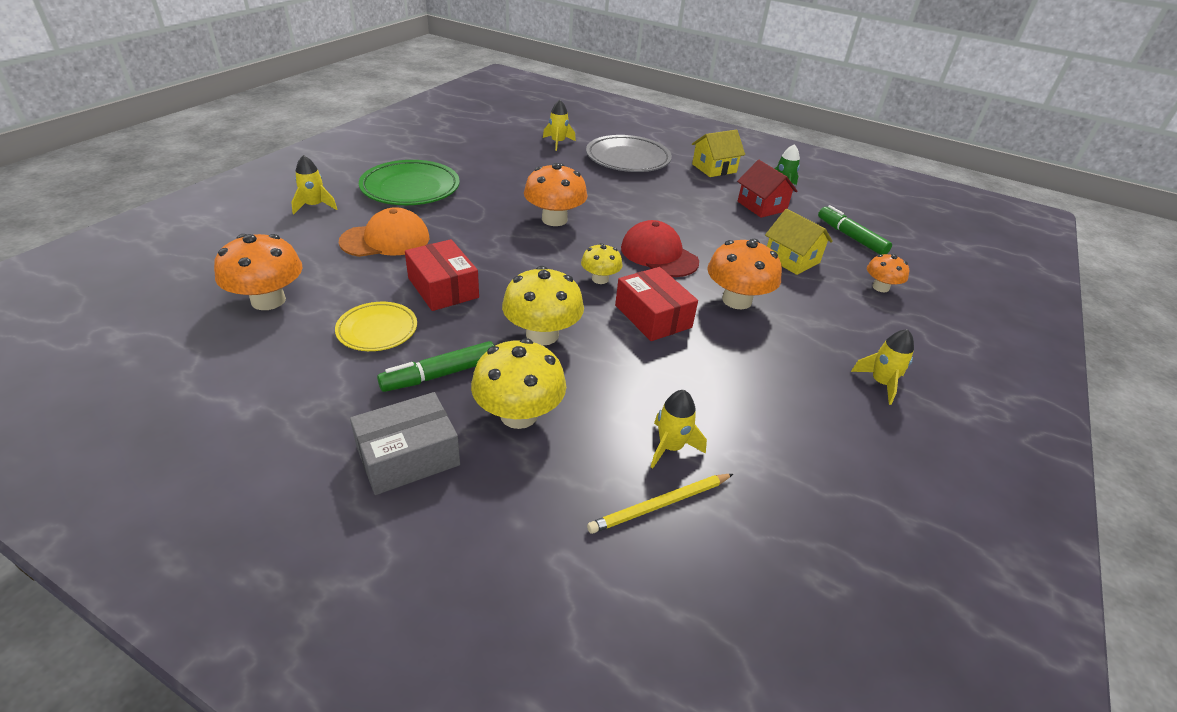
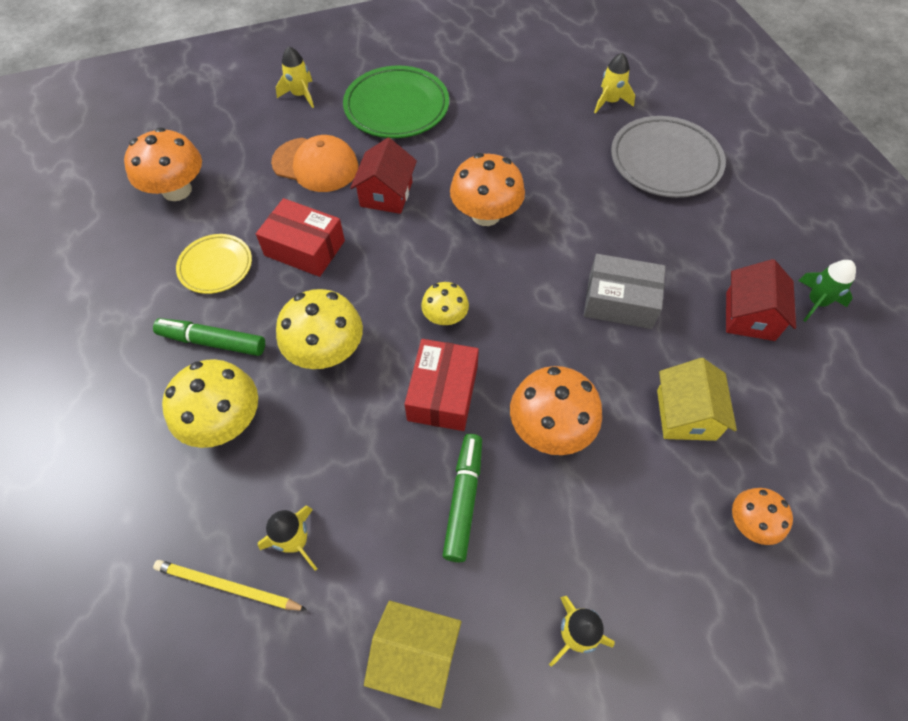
camera: 45 degrees right, 20 degrees up
(408, 456) = (121, 405): grey box -> grey box (620, 301)
(443, 288) = (305, 248): red box -> red box turned 75 degrees counterclockwise
(467, 235) = (386, 194): none -> red house
(659, 255) = (539, 319): red cap -> none
(714, 168) = (761, 225): yellow house -> yellow house (416, 656)
(850, 237) = (814, 428): green marker -> green marker (463, 499)

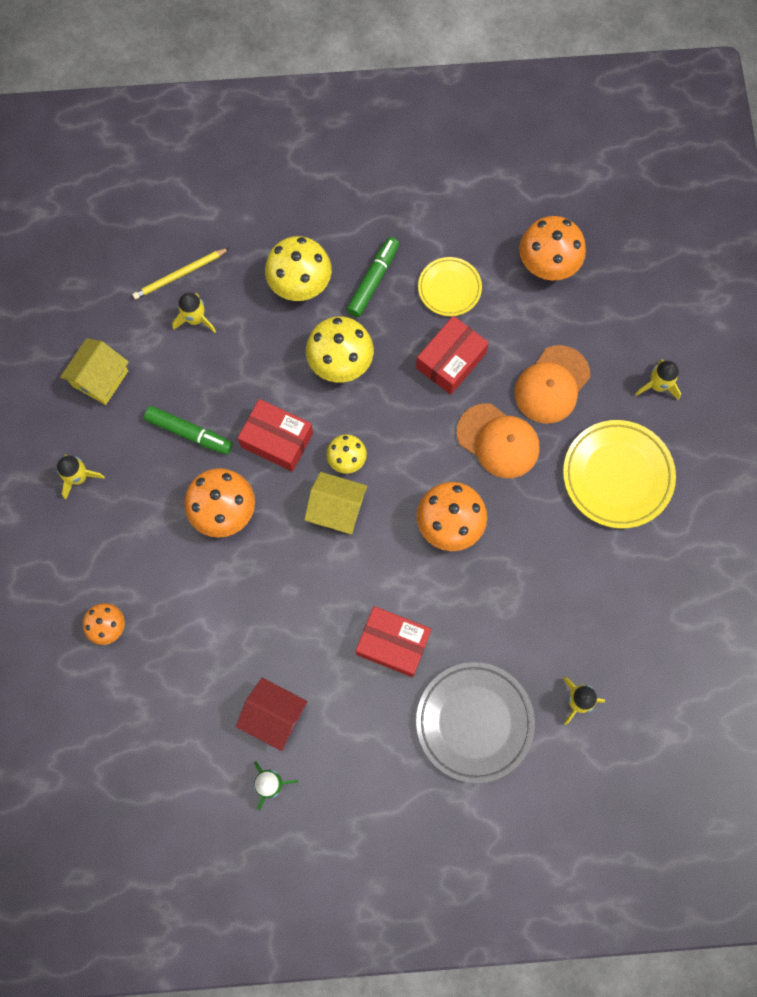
camera: 105 degrees right, 15 degrees up
(227, 586) = (180, 275): yellow pencil -> yellow pencil turned 150 degrees counterclockwise
(386, 194) = (498, 441): red house -> orange cap
(396, 107) = (617, 476): green plate -> yellow plate
(620, 301) = (321, 608): grey box -> none
(625, 234) = (393, 643): none -> red box
(686, 414) = (203, 618): yellow house -> yellow house (337, 509)

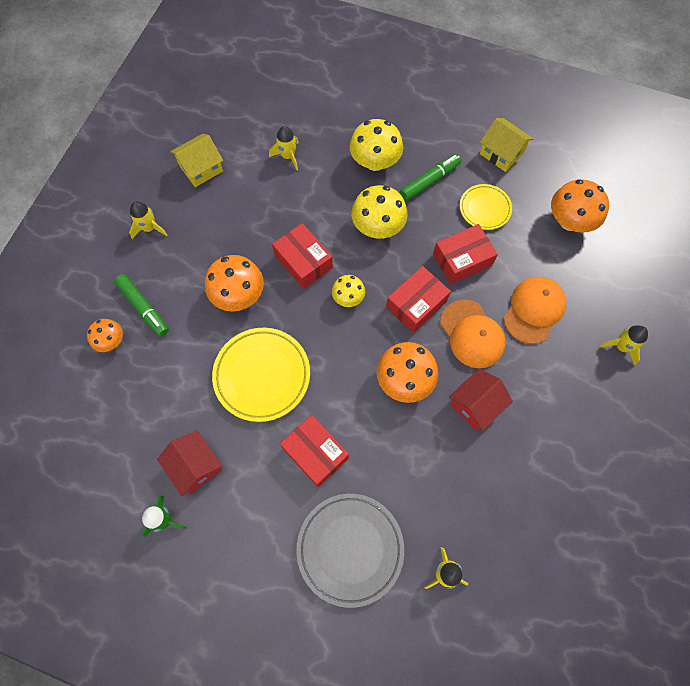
camera: 25 degrees right, 5 degrees down
(180, 275) = (292, 123): yellow pencil -> none
(189, 433) = (243, 230): green marker -> green marker (143, 308)
(337, 509) = (322, 331): yellow house -> yellow house (501, 153)
(424, 434) = (416, 304): none -> red box
(534, 516) = (475, 404): none -> red house
(552, 385) = (534, 310): orange cap -> orange cap turned 150 degrees clockwise
(617, 476) = (558, 402): yellow plate -> yellow plate (262, 375)

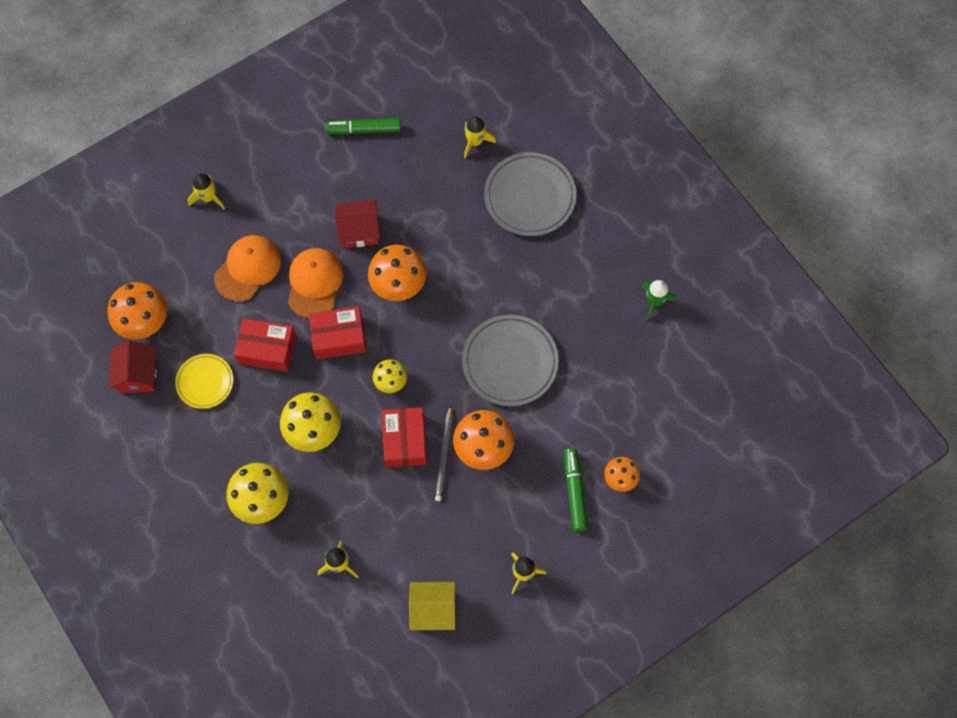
camera: 145 degrees left, 0 degrees up
(195, 466) = (608, 326): red house -> red house (138, 374)
(262, 375) = (510, 362): yellow plate -> grey plate
(265, 270) = (444, 455): none -> grey pencil
(315, 453) = (509, 275): red box -> none
(429, 181) = (228, 444): green marker -> green marker (363, 130)
(501, 153) = (138, 426): yellow house -> none
(534, 310) = (248, 268): orange cap -> orange cap turned 150 degrees clockwise

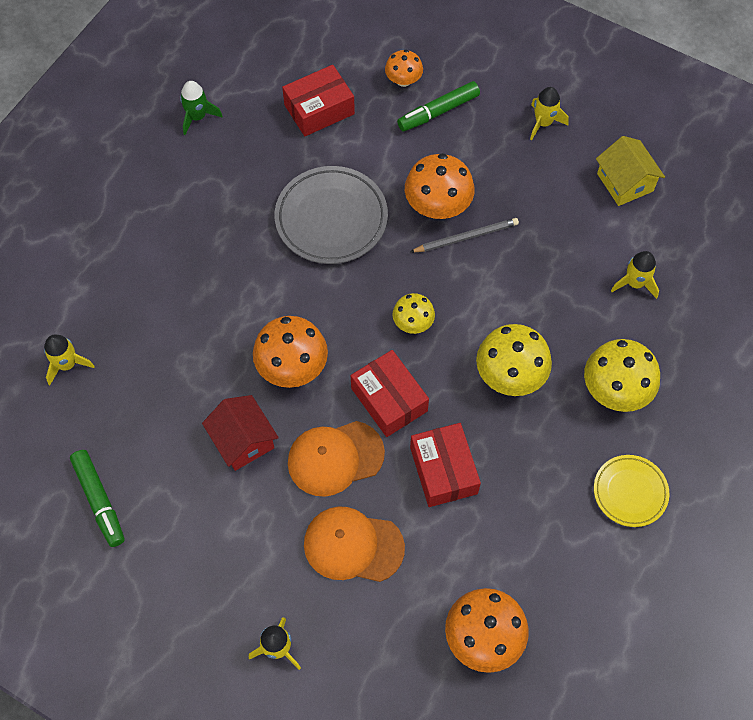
camera: 115 degrees left, 5 degrees down
(138, 374) = (553, 605): red house -> none
(205, 382) = (520, 520): yellow plate -> yellow plate (630, 492)
(404, 441) = (471, 280): red box -> red box (319, 109)
(530, 197) = (119, 278): grey plate -> none

